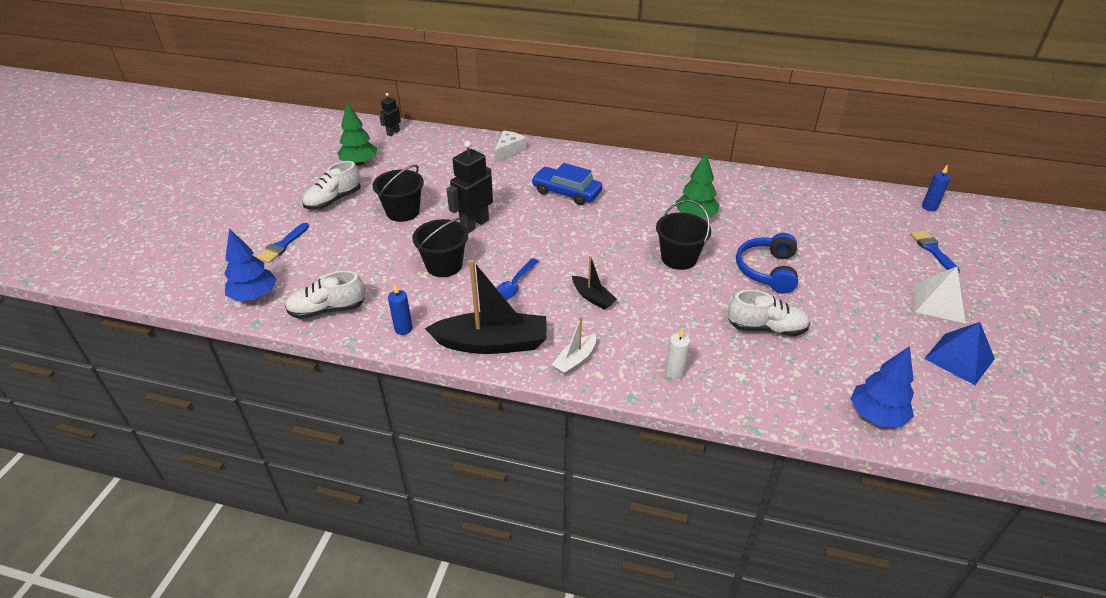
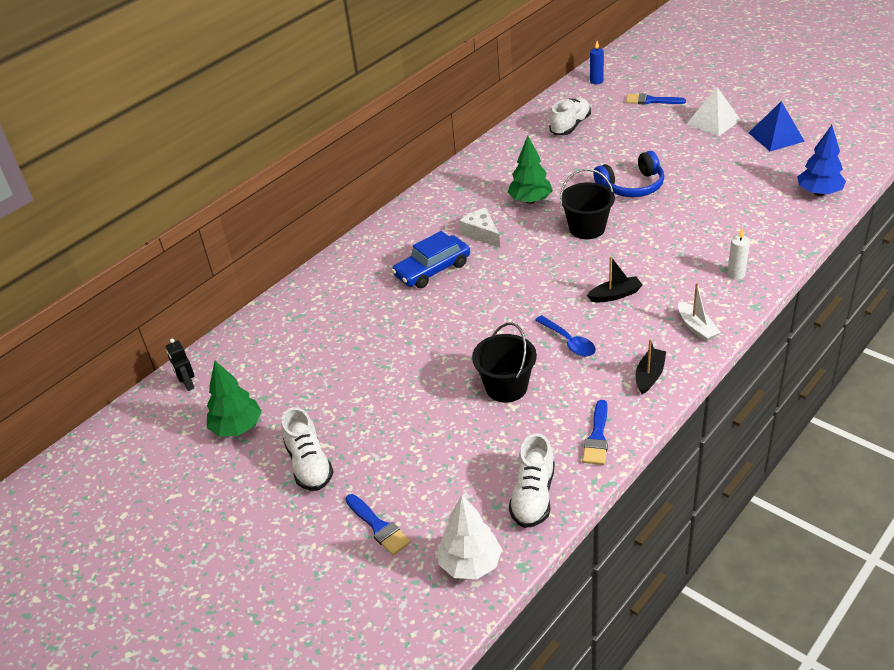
camera: 60 degrees left, 0 degrees up
(254, 296) = (470, 564): blue tree -> white tree
(403, 212) = (380, 404): black bucket -> none
(403, 329) = (597, 437): blue candle -> blue brush
(474, 224) = (445, 350): black robot -> none
(492, 343) = (649, 376): black boat -> black boat, size x0.50
(509, 151) = (316, 293): white cheese -> white cheese (481, 233)
(766, 328) = (704, 210): white shoe -> white shoe (570, 126)
(767, 270) = (631, 186): blue headphones -> blue headphones turned 60 degrees counterclockwise

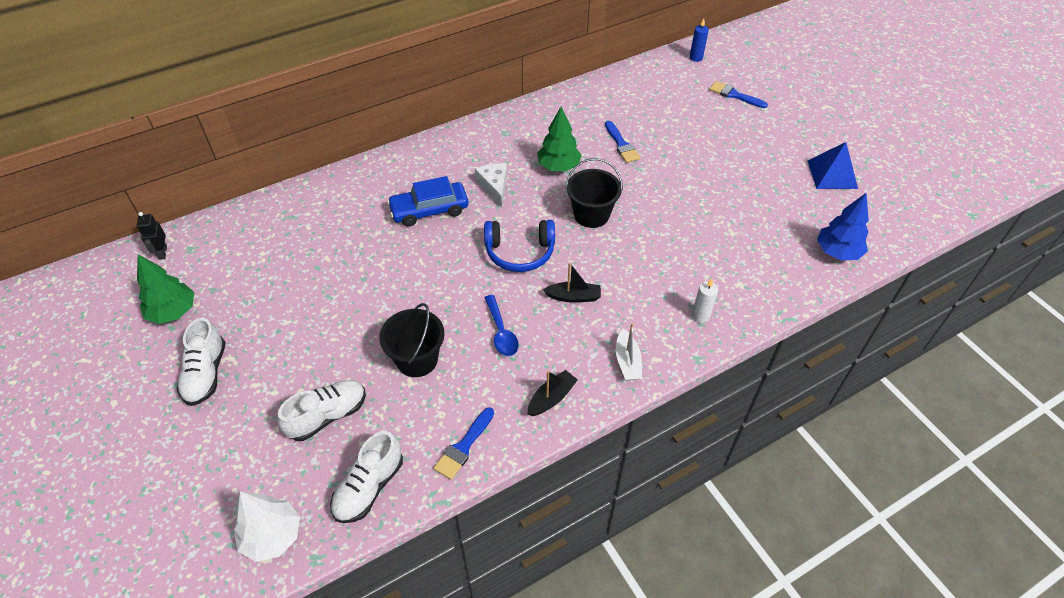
camera: 15 degrees right, 10 degrees up
(378, 527) = (221, 463): blue brush -> blue brush (621, 145)
(570, 126) = (642, 99): white shoe -> white shoe (327, 416)
(631, 186) = (660, 183): blue headphones -> blue headphones (520, 252)
(713, 122) = (780, 137): white pyramid -> none

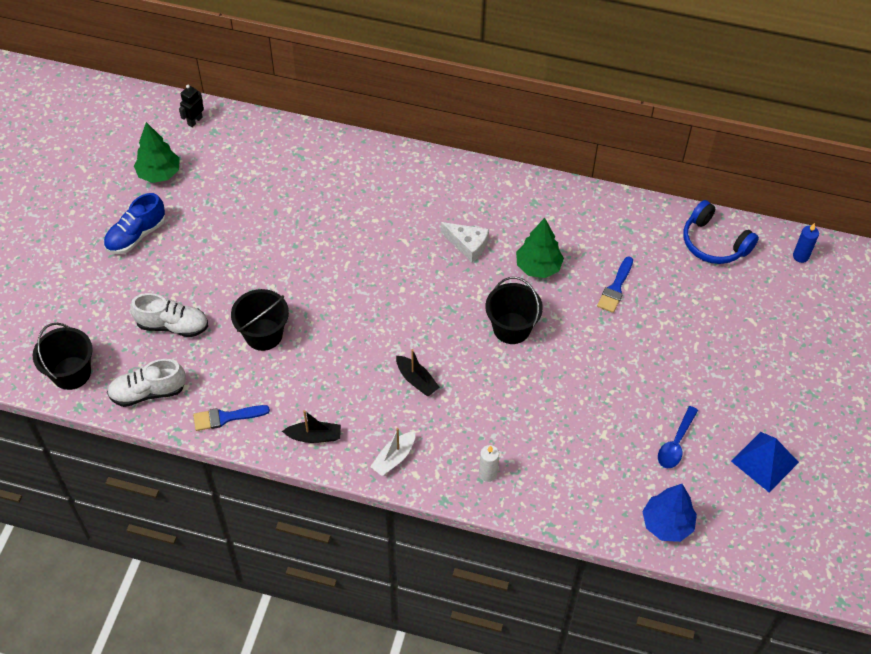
camera: 45 degrees right, 5 degrees up
(206, 373) = (136, 235): white shoe -> blue shoe
(272, 536) = (71, 373): white tree -> black bucket
(429, 210) = (398, 226): blue car -> none
(494, 187) = (467, 245): white cheese -> white cheese turned 90 degrees clockwise
(501, 332) = (337, 362): blue spoon -> blue spoon (676, 444)
(520, 252) = (421, 314): blue headphones -> blue headphones (714, 243)
(734, 95) = (784, 320): blue brush -> none

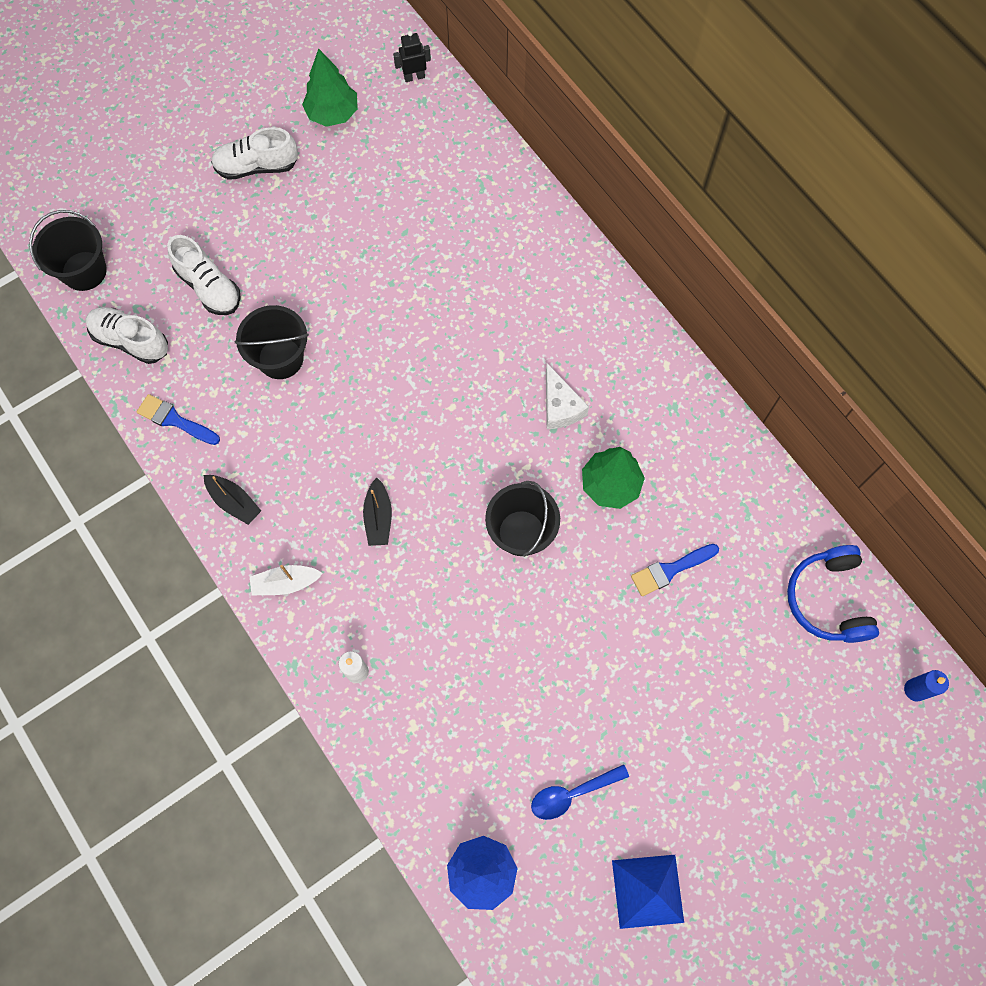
camera: 40 degrees right, 15 degrees up
(136, 235) = (257, 166): blue shoe -> white shoe

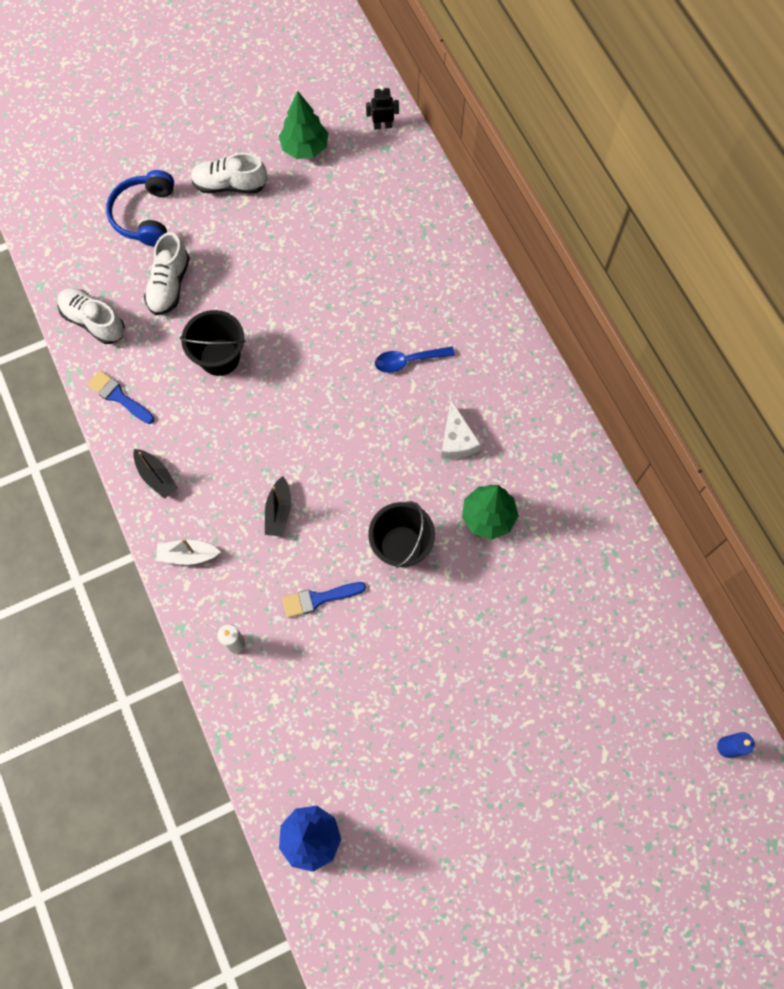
camera: 10 degrees right, 0 degrees up
(84, 271) = (65, 254): black bucket -> none
(209, 287) = (169, 285): white shoe -> white shoe turned 45 degrees clockwise
(572, 794) = (402, 783): blue spoon -> blue spoon (408, 361)
(647, 891) = (452, 881): blue pyramid -> none
(670, 570) = (527, 601): blue brush -> blue brush (319, 599)
(828, 599) = (664, 652): blue headphones -> blue headphones (145, 215)

